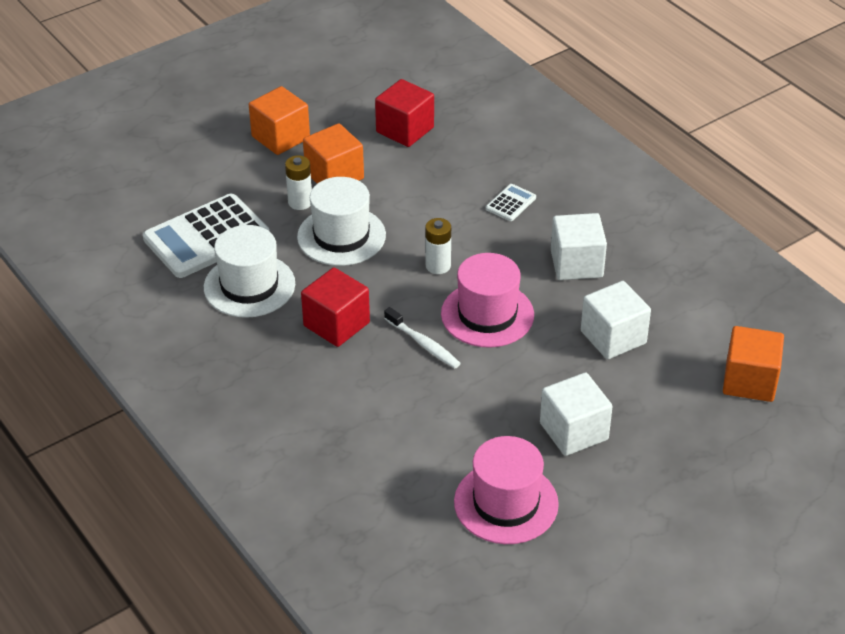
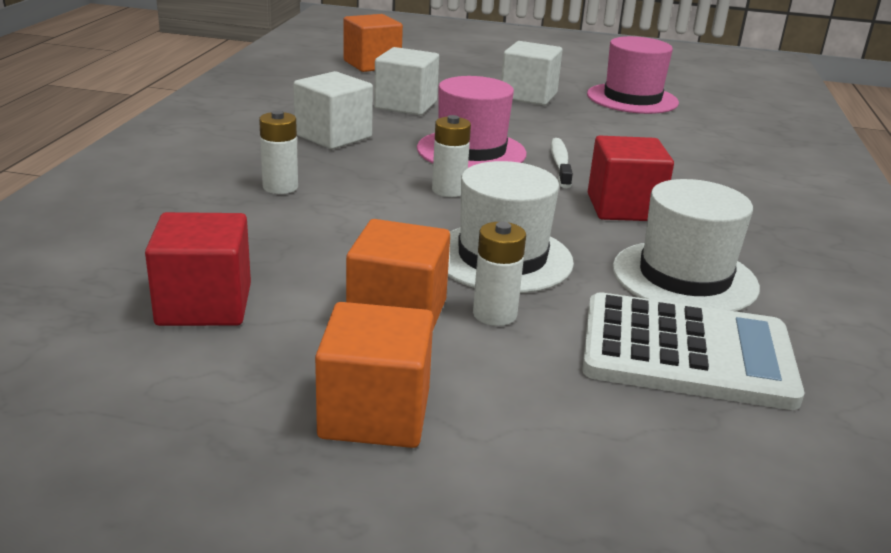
camera: 135 degrees left, 15 degrees down
(511, 203) = (280, 187): white calculator -> white battery

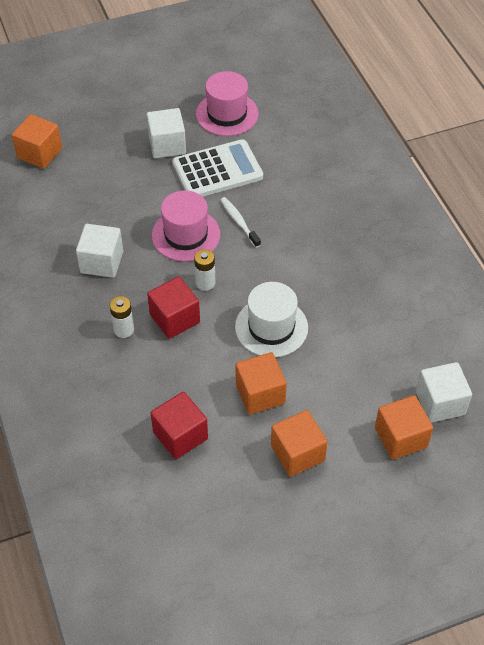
camera: 30 degrees left, 25 degrees up
(405, 105) = (108, 200): white cube -> white cube (440, 403)
(494, 314) = (296, 370): white battery -> none
(623, 207) = (295, 250): red cube -> red cube (174, 318)
(627, 491) = (400, 437): none -> orange cube
(684, 277) = (353, 296): white hat -> none
(686, 352) = (381, 350): white calculator -> white calculator (217, 170)

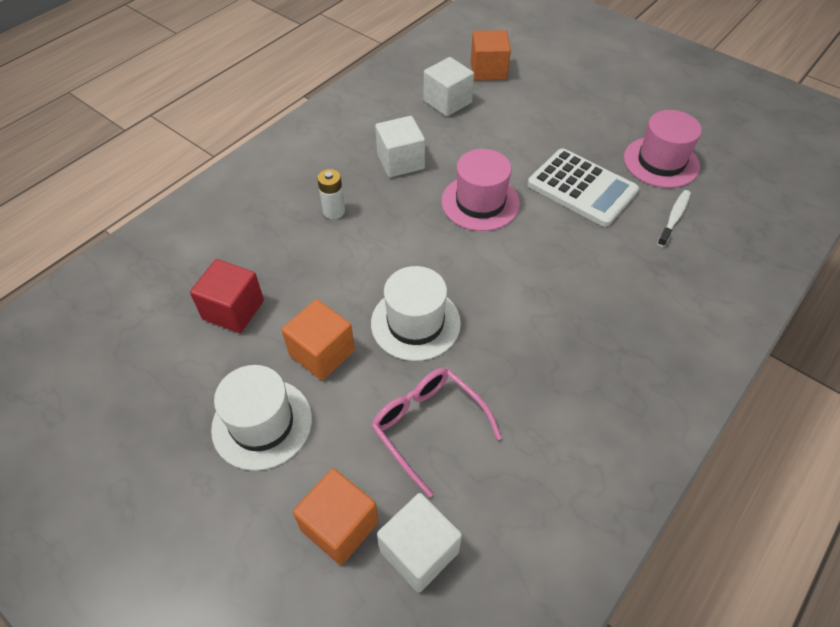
camera: 60 degrees right, 0 degrees up
(167, 145) = (577, 140): white cube -> white cube (447, 102)
(174, 318) = (372, 241): red cube -> none
(205, 283) = (433, 243): white battery -> none
(239, 222) = (531, 234): white toothbrush -> white toothbrush (674, 218)
(297, 453) = (262, 423): orange cube -> white hat
(359, 359) = (428, 426): none -> pink glasses

